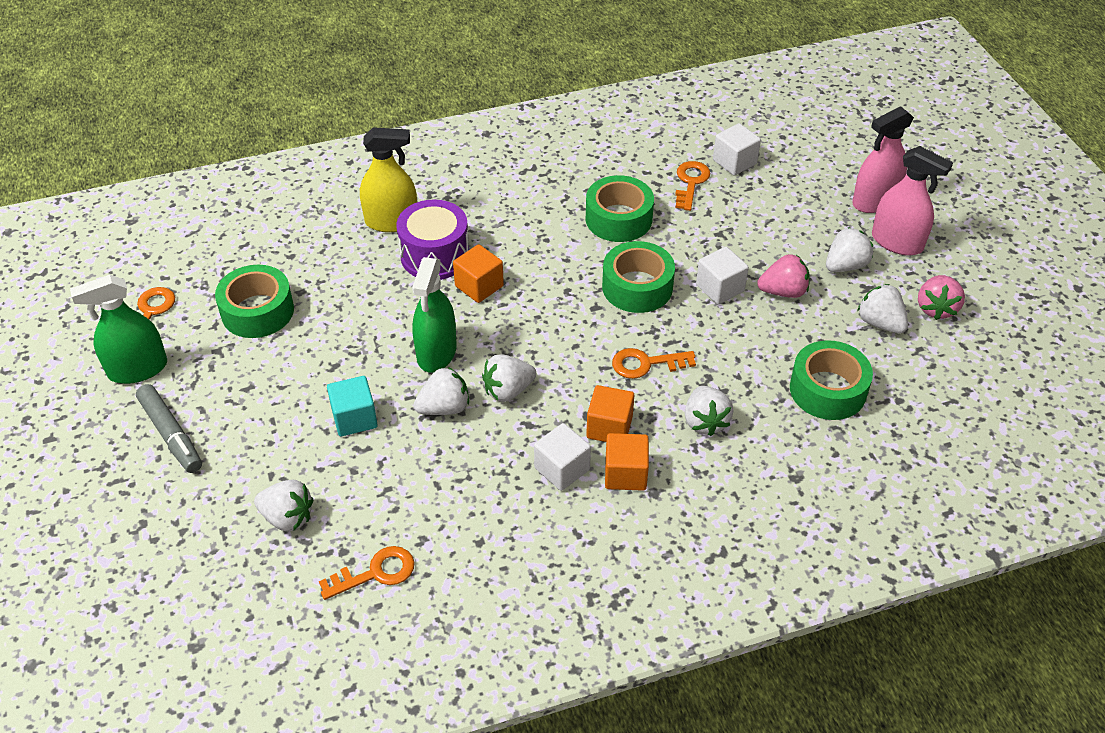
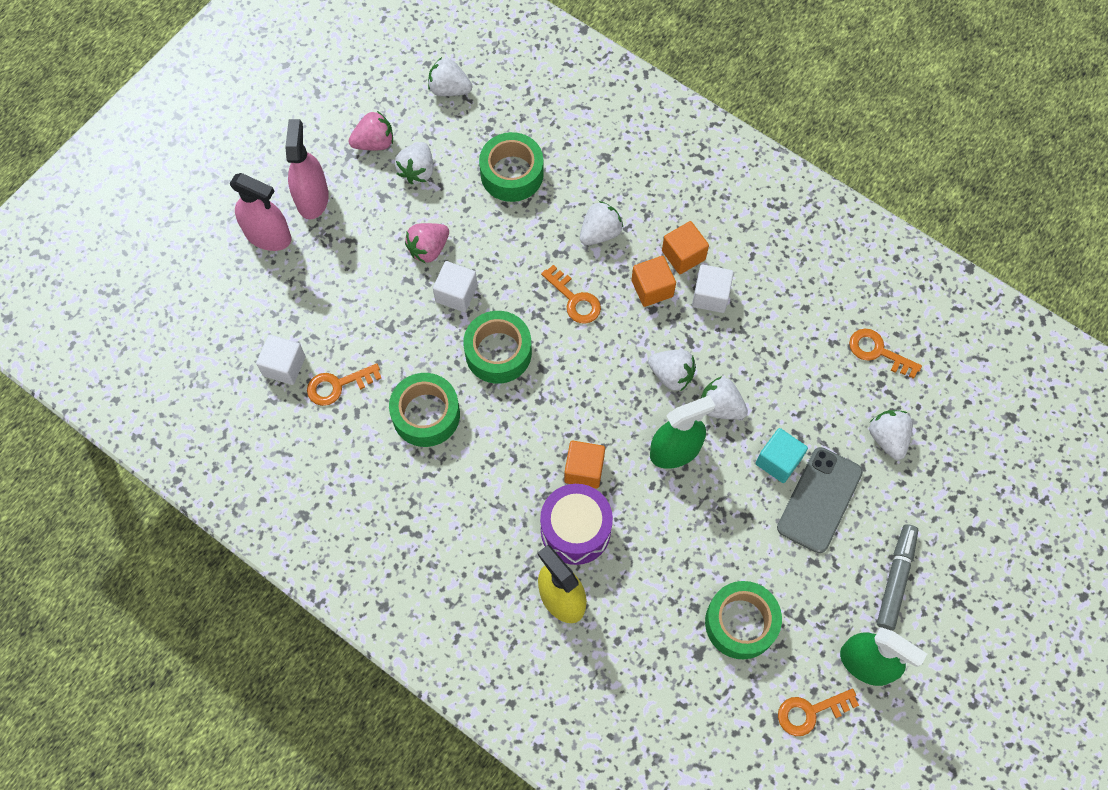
camera: 125 degrees left, 20 degrees up
(291, 425) = (819, 500): none -> grey phone
(783, 291) = (428, 249): pink strawberry -> pink strawberry turned 90 degrees counterclockwise
(845, 265) = (367, 221): white strawberry -> white strawberry (449, 89)

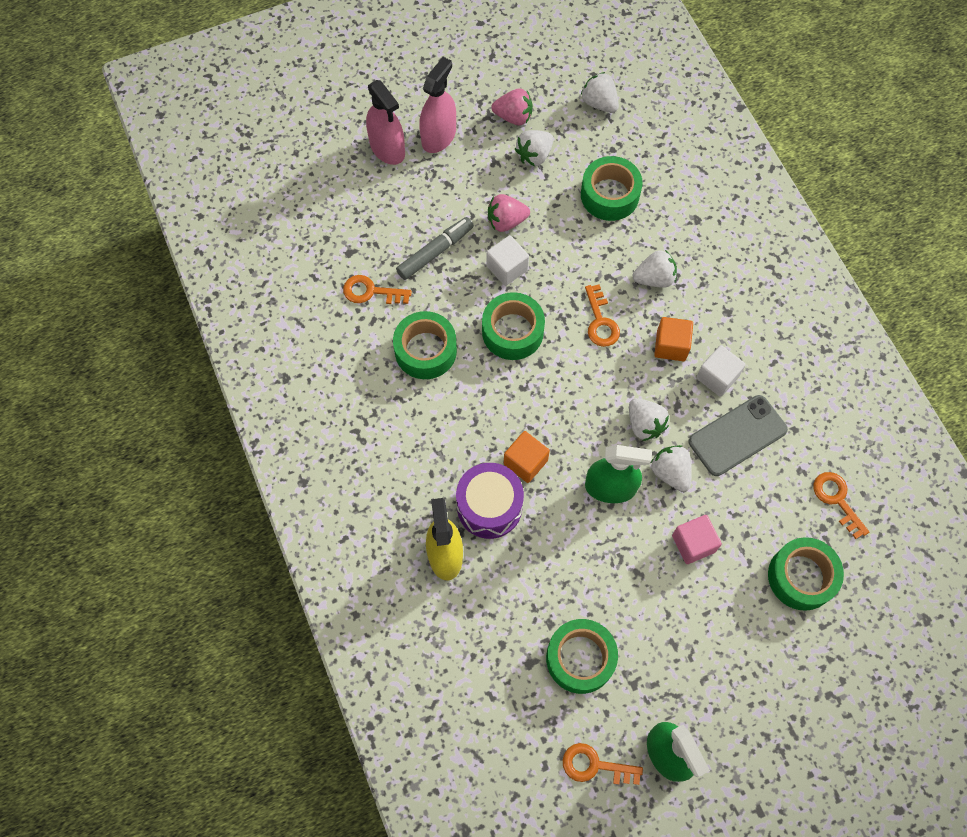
camera: 30 degrees right, 0 degrees up
(284, 366) = (339, 255): white cube -> none
(683, 255) = (714, 332): orange cube -> none
(778, 461) = (693, 543): turquoise cube -> pink cube
(819, 500) = (709, 595): grey phone -> grey phone (737, 435)
(887, 438) = (801, 577): white strawberry -> green tape
(895, 579) = (736, 698): grey marker -> grey marker (435, 252)

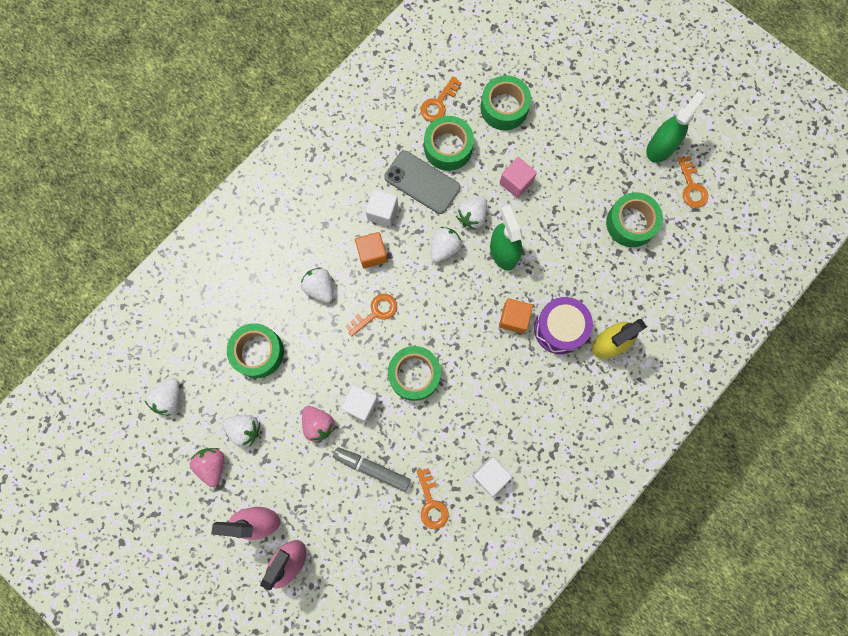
camera: 115 degrees left, 10 degrees up
(368, 359) = (490, 475): none -> white cube
(425, 350) = (461, 434): green tape -> green tape (448, 147)

